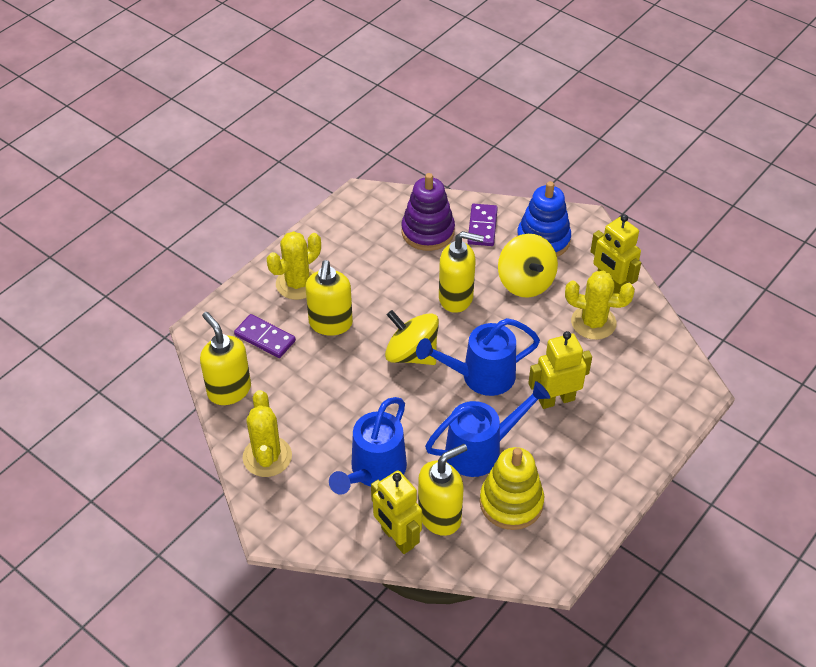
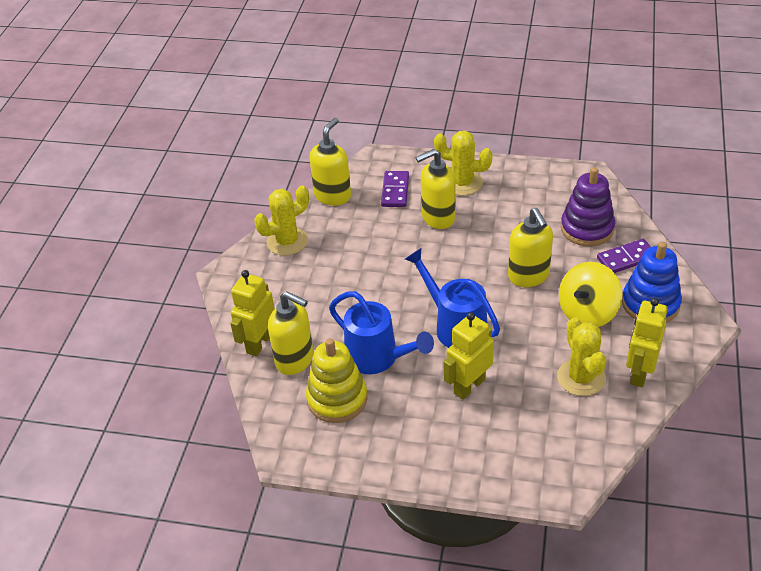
camera: 65 degrees right, 5 degrees down
(374, 471) = (312, 303): blue watering can -> none
(411, 354) = (445, 275): yellow spinning top -> none
(556, 399) = (469, 386): yellow robot -> yellow robot turned 90 degrees counterclockwise

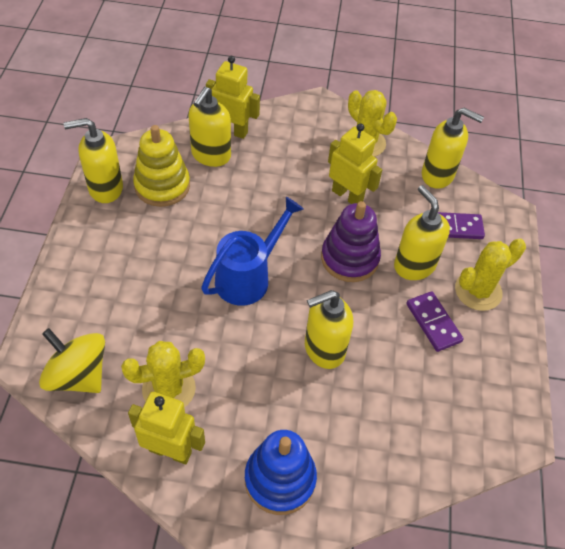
camera: 80 degrees right, 10 degrees up
(339, 450) = (105, 188): none -> yellow soap dispenser
(378, 358) = (209, 214): blue watering can -> none
(462, 183) = (478, 291): yellow cactus -> yellow cactus turned 45 degrees clockwise
(469, 386) = (167, 286): yellow robot -> yellow robot (347, 195)
(587, 228) = (411, 420): purple stacking toy -> purple stacking toy (349, 258)
(587, 312) = (266, 406): yellow spinning top -> yellow spinning top (78, 375)
(626, 258) = (359, 461): purple domino -> purple domino (433, 322)

